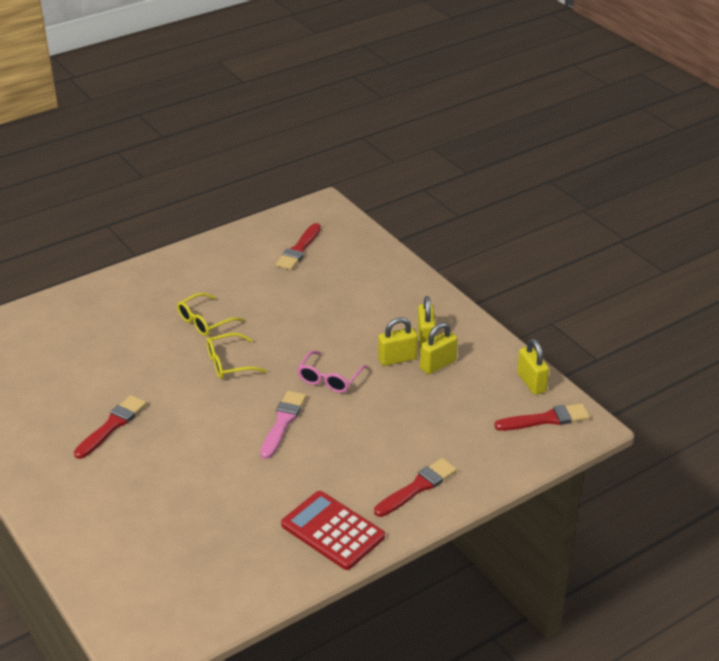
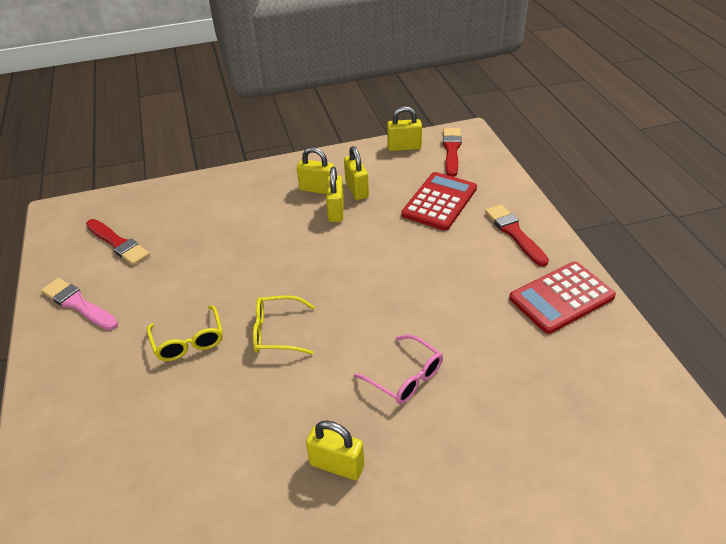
camera: 70 degrees left, 5 degrees up
(112, 425) = (337, 465): red brush -> yellow padlock
(229, 363) = (276, 332): yellow glasses -> yellow glasses turned 90 degrees clockwise
(283, 422) = (394, 305): pink brush -> pink brush (78, 304)
(329, 379) = (342, 260): pink glasses -> pink glasses (405, 377)
(445, 425) = (439, 202): none -> red calculator

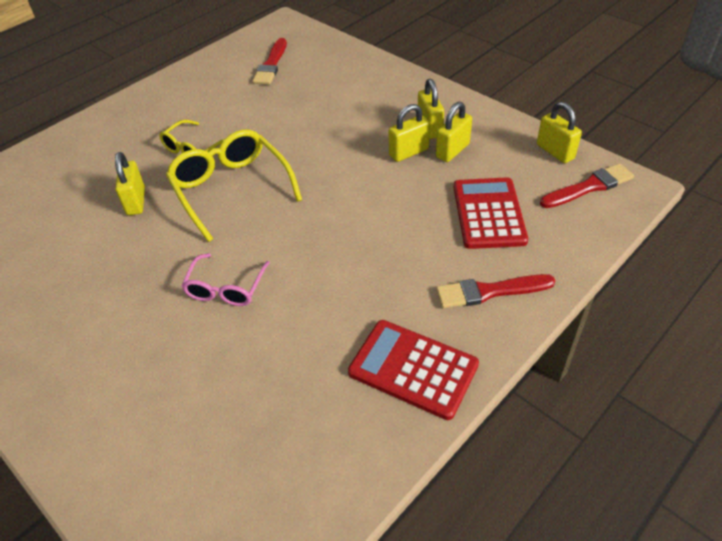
camera: 60 degrees right, 5 degrees up
(78, 304) = (198, 82): pink brush -> none
(276, 332) = (231, 189): yellow glasses -> yellow glasses, size x1.68
(337, 465) = (112, 286): yellow padlock -> yellow padlock (136, 201)
(439, 202) = (488, 213): red calculator -> red calculator turned 90 degrees counterclockwise
(514, 233) = (489, 291): red brush -> red brush turned 135 degrees counterclockwise

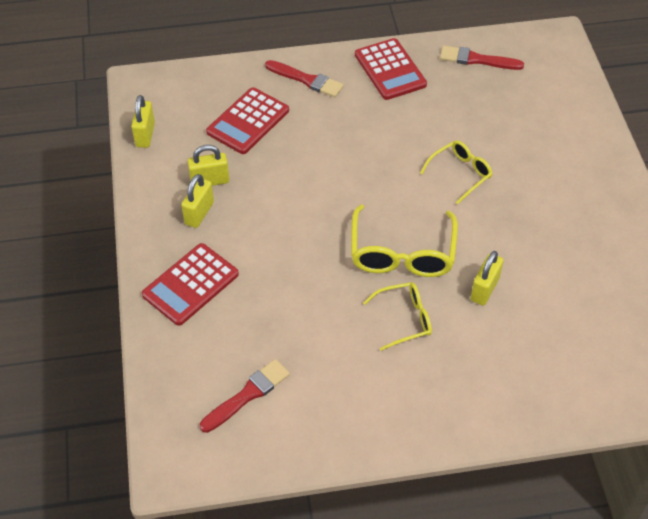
camera: 145 degrees left, 5 degrees up
(226, 288) = (460, 173): pink glasses -> yellow glasses
(377, 89) = (190, 285): none -> red calculator
(408, 152) = (241, 200): yellow padlock -> none
(589, 187) = (164, 99): red brush -> red brush (477, 59)

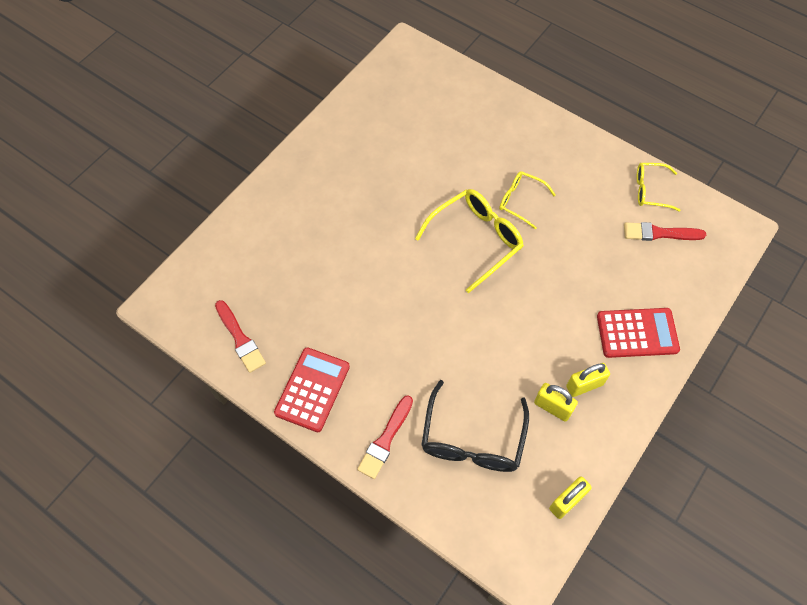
camera: 135 degrees left, 10 degrees up
(248, 121) = (472, 439): red calculator -> black glasses
(306, 80) = (385, 440): red brush -> red brush turned 135 degrees counterclockwise
(460, 173) = (373, 260): yellow glasses -> yellow glasses (650, 190)
(484, 289) = (453, 179): yellow padlock -> none

